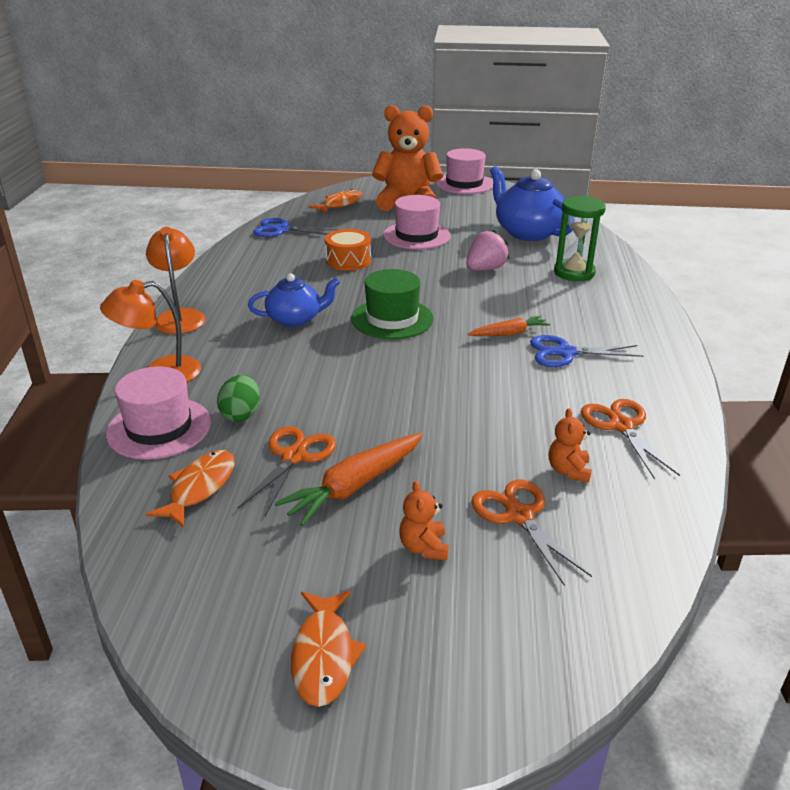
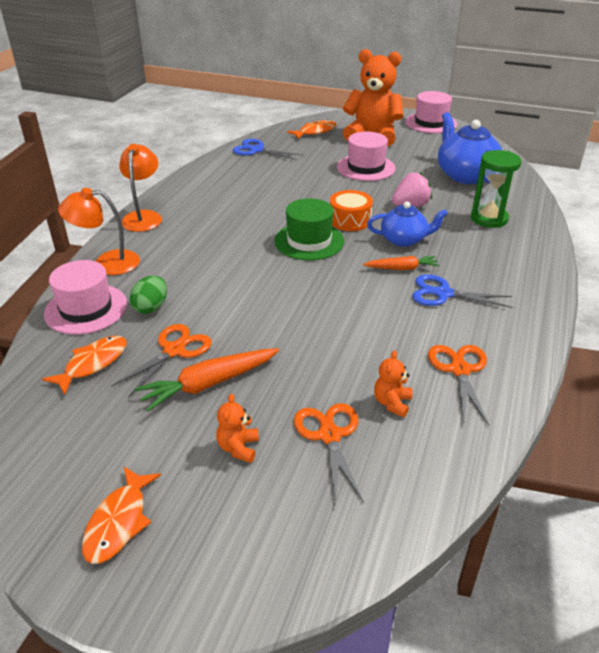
camera: 15 degrees right, 5 degrees up
(295, 319) = (231, 231): blue teapot -> blue teapot (404, 240)
(348, 260) = (298, 184): orange drum -> orange drum (350, 220)

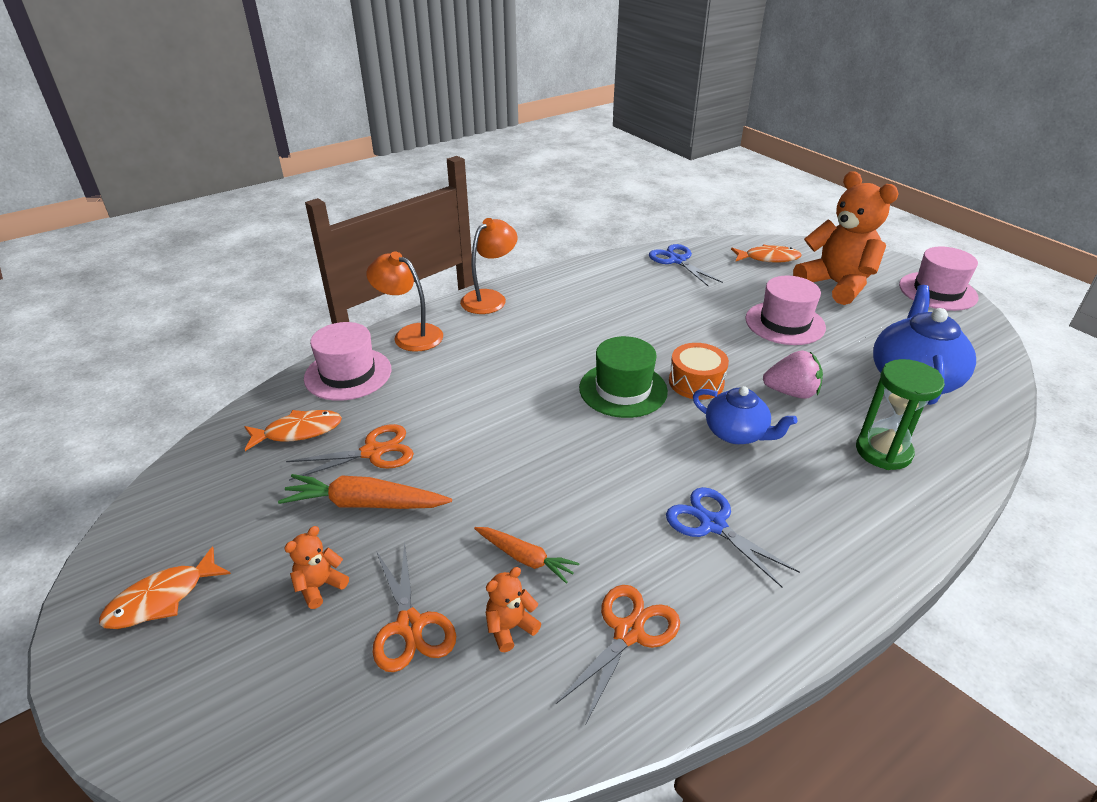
camera: 35 degrees right, 0 degrees up
(151, 307) = (399, 397): green egg -> none
(329, 435) = (410, 625): orange scissors -> orange scissors turned 135 degrees clockwise
(402, 268) = (695, 469): orange carrot -> orange carrot (525, 558)

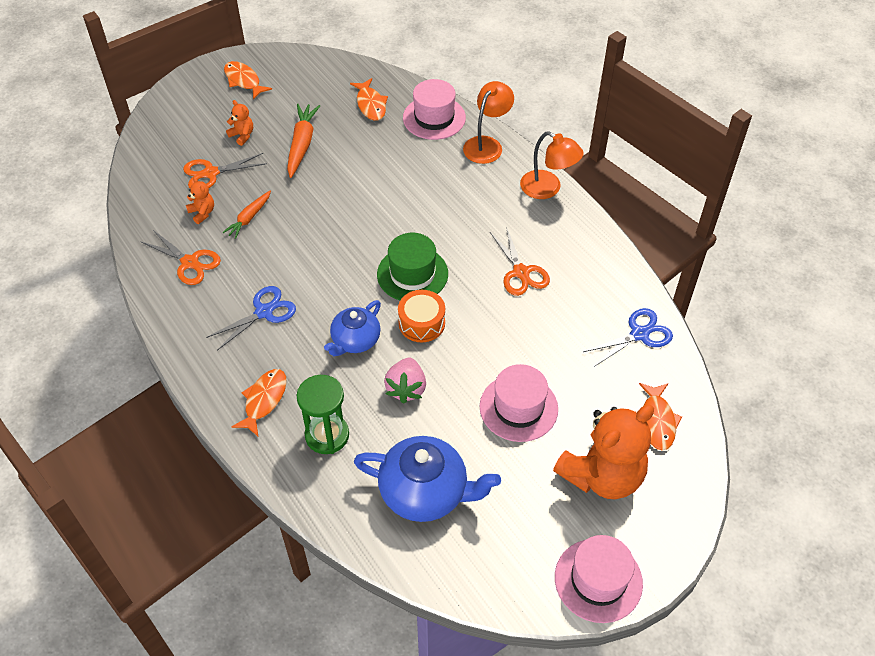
camera: 90 degrees right, 15 degrees up
(373, 452) = (348, 142): orange scissors -> orange scissors (521, 272)
(860, 513) = (264, 400): none -> orange fish

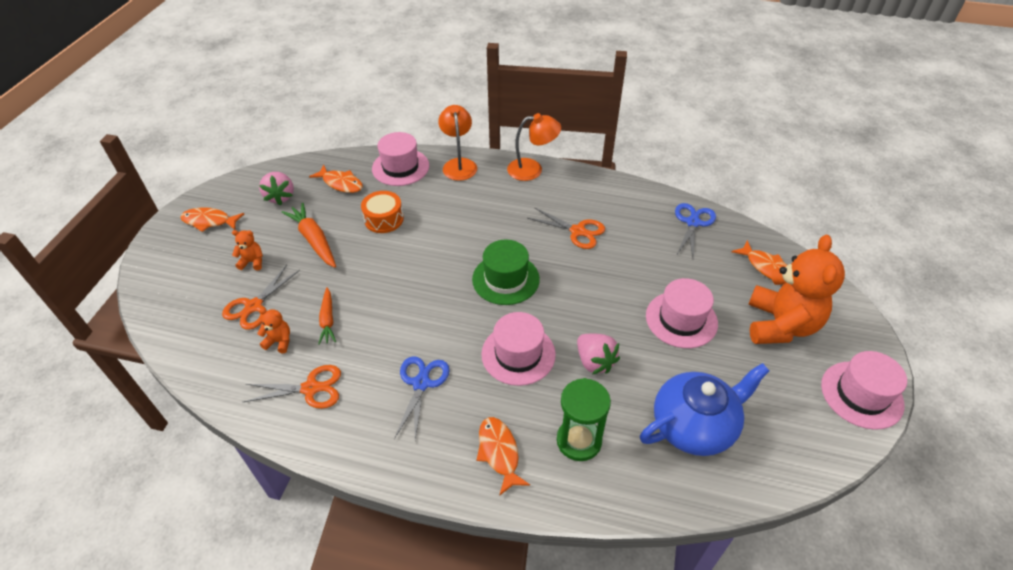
camera: 40 degrees left, 5 degrees down
(313, 89) = (280, 197): none -> pink strawberry
(355, 340) = (518, 354): blue teapot -> pink hat
(421, 323) = (551, 308): orange drum -> orange drum (384, 219)

